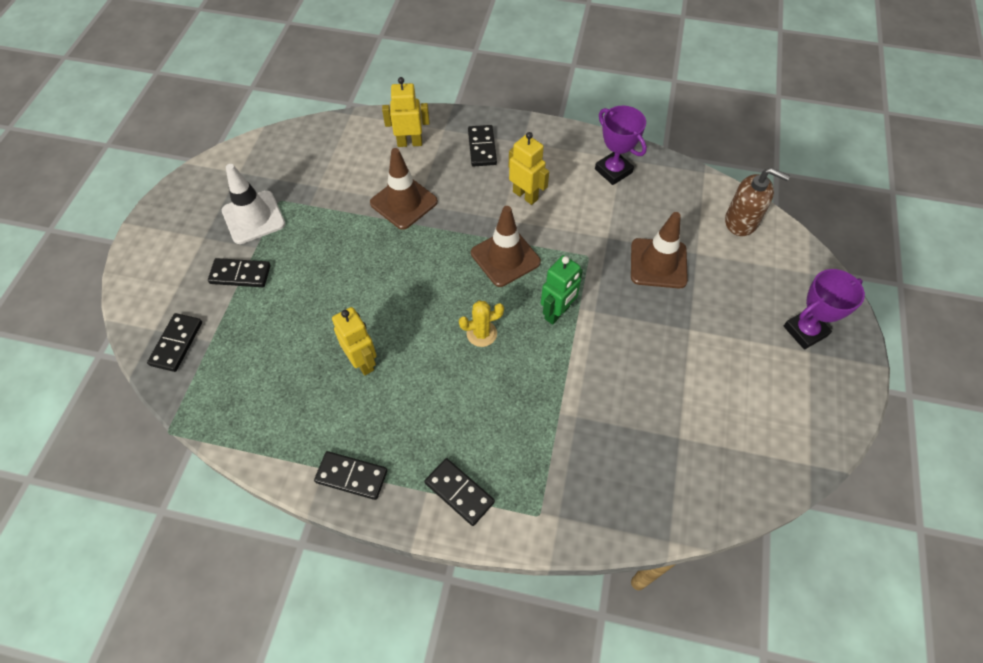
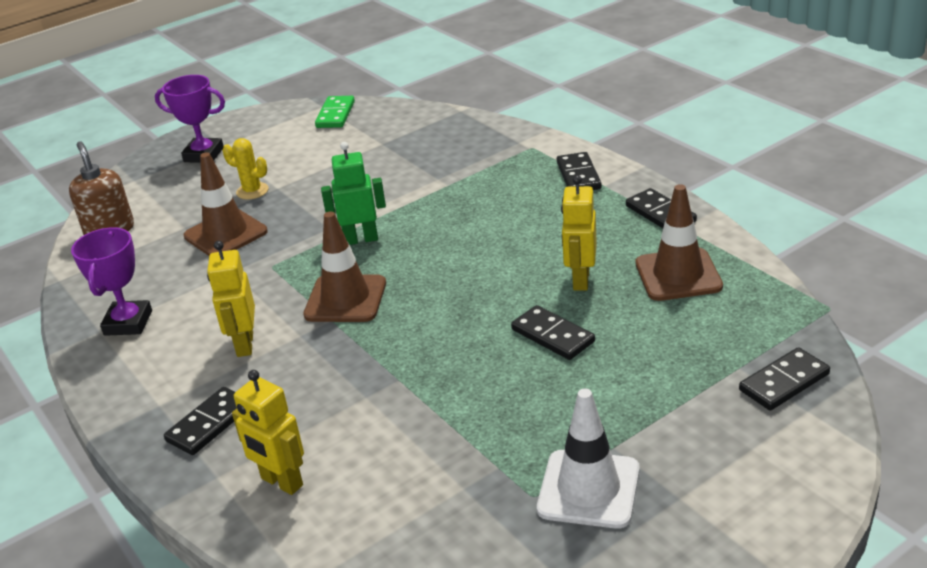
camera: 135 degrees left, 25 degrees down
(240, 274) = (657, 422): black domino -> black domino (552, 336)
(404, 202) = (379, 406): brown traffic cone -> brown traffic cone (678, 275)
(481, 333) = (445, 253): yellow cactus -> yellow cactus (252, 191)
(778, 457) = (335, 114): none -> green domino

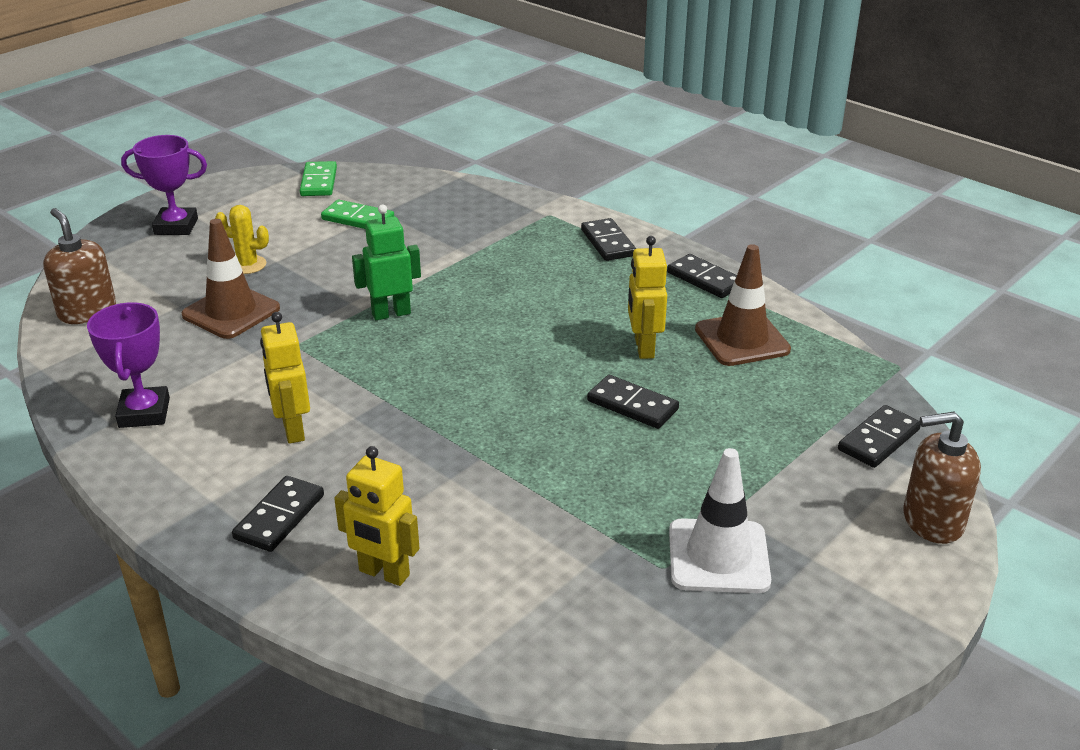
camera: 15 degrees left, 0 degrees up
(345, 299) = (394, 377): brown traffic cone -> none
(359, 150) = (358, 219): none -> green domino
(813, 468) = (932, 521): none -> brown soap dispenser

